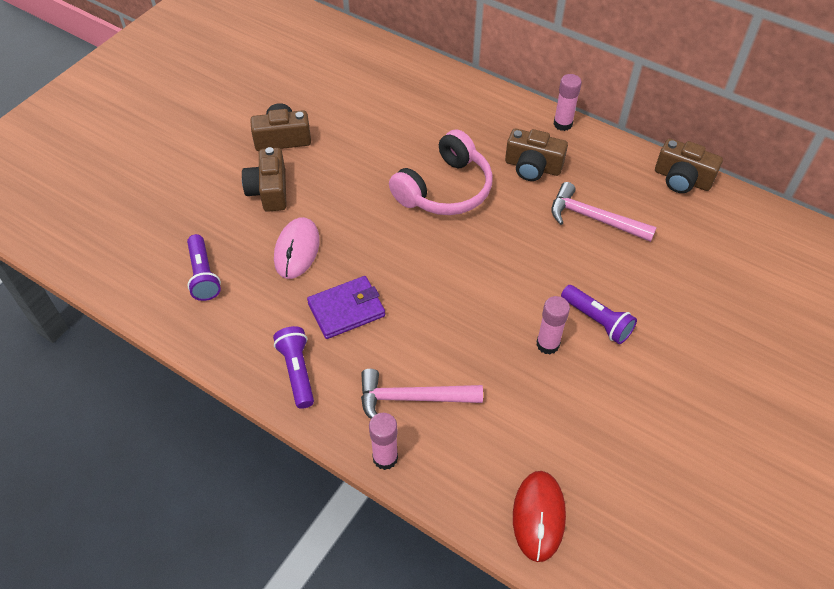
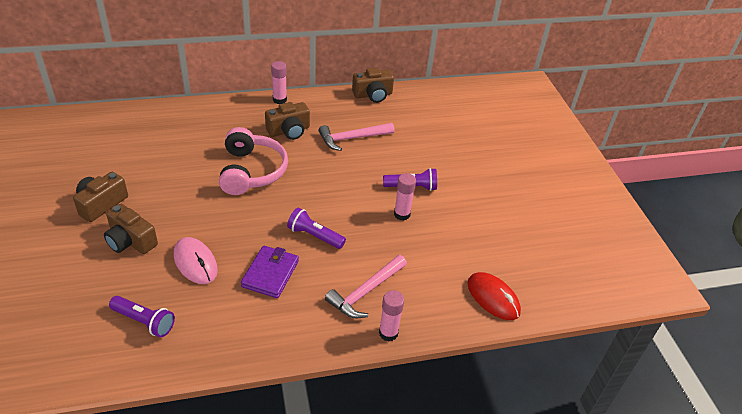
camera: 50 degrees left, 10 degrees down
(297, 371) = (281, 329): purple flashlight -> purple flashlight (314, 236)

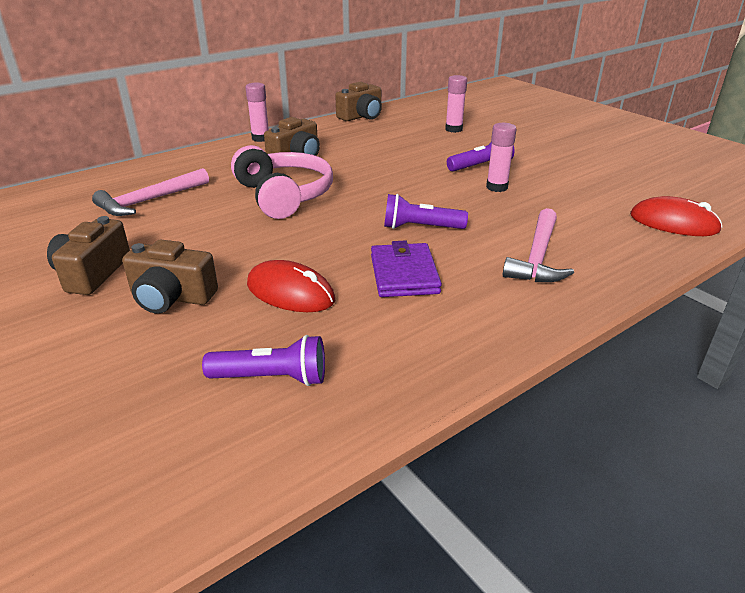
camera: 20 degrees left, 10 degrees down
(195, 262) = (290, 292): pink mouse -> red mouse
(352, 138) = (375, 148): pink hammer -> pink hammer (150, 201)
(388, 333) = (609, 284): pink glue stick -> pink glue stick (453, 129)

